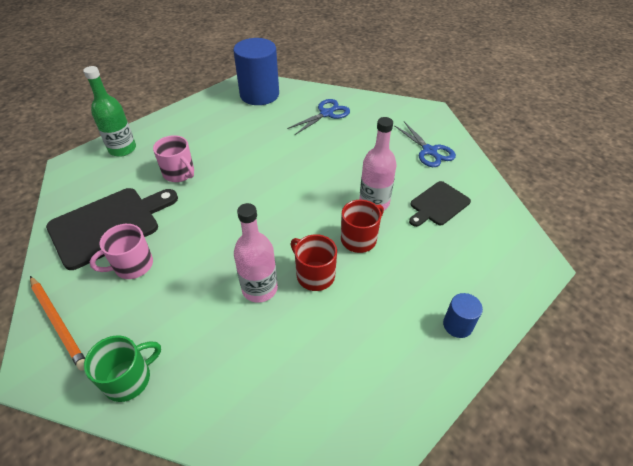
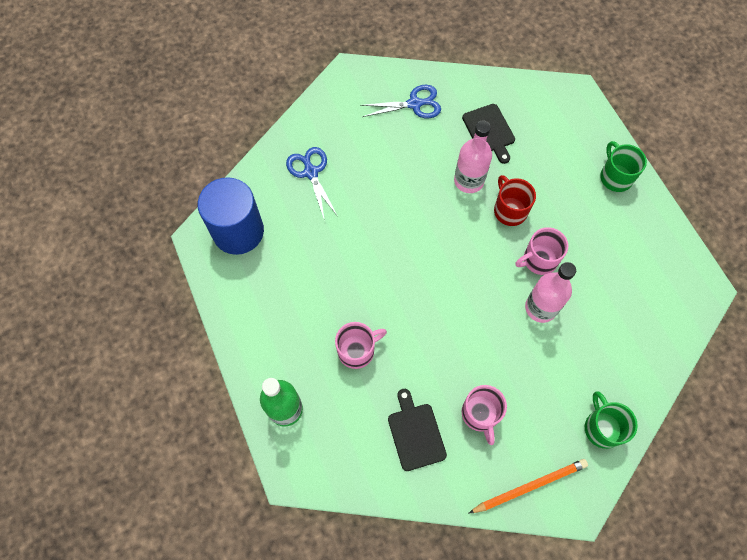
camera: 70 degrees left, 20 degrees up
(109, 225) = (415, 433): black cutting board -> black cutting board, size x0.58
(314, 275) = (539, 260): red mug -> pink mug
(457, 325) = (615, 177): blue cylinder -> green mug

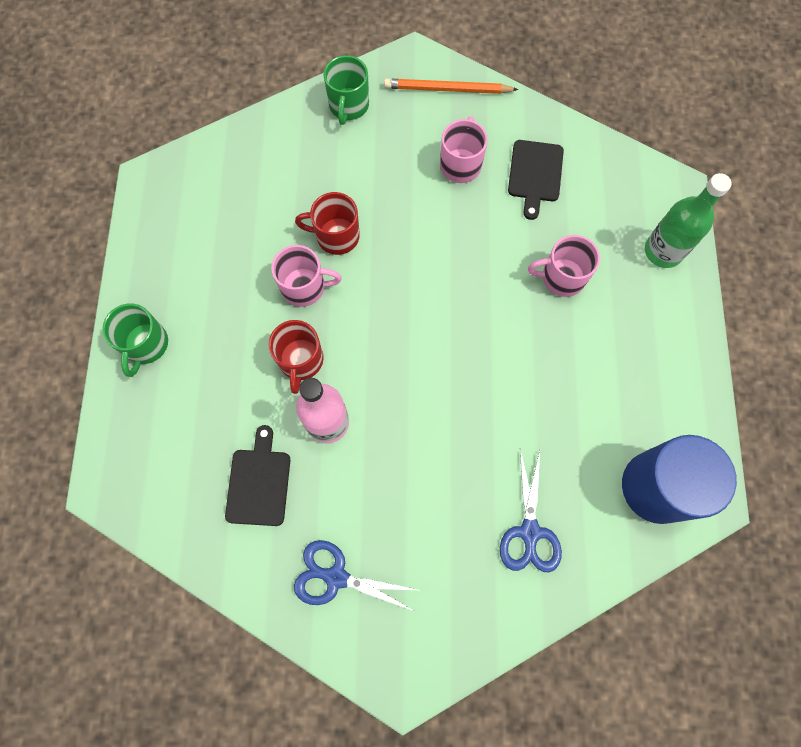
camera: 155 degrees left, 5 degrees up
(540, 308) = (336, 236): pink bottle -> red mug

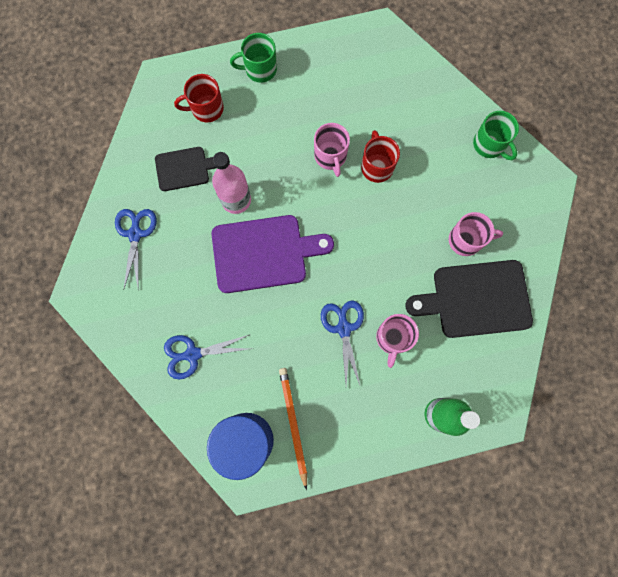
camera: 75 degrees right, 5 degrees up
(301, 360) = (275, 170): red mug -> red mug (206, 109)
(348, 105) = (489, 145): green mug -> green mug turned 120 degrees counterclockwise
(413, 404) = (264, 253): none -> purple cutting board
(447, 89) = (530, 214): orange pencil -> orange pencil (293, 424)
(535, 174) = (476, 299): black cutting board -> black cutting board, size x1.72
(536, 330) = (343, 328): none -> blue scissors
(562, 277) = (393, 338): pink mug -> pink mug turned 150 degrees counterclockwise

